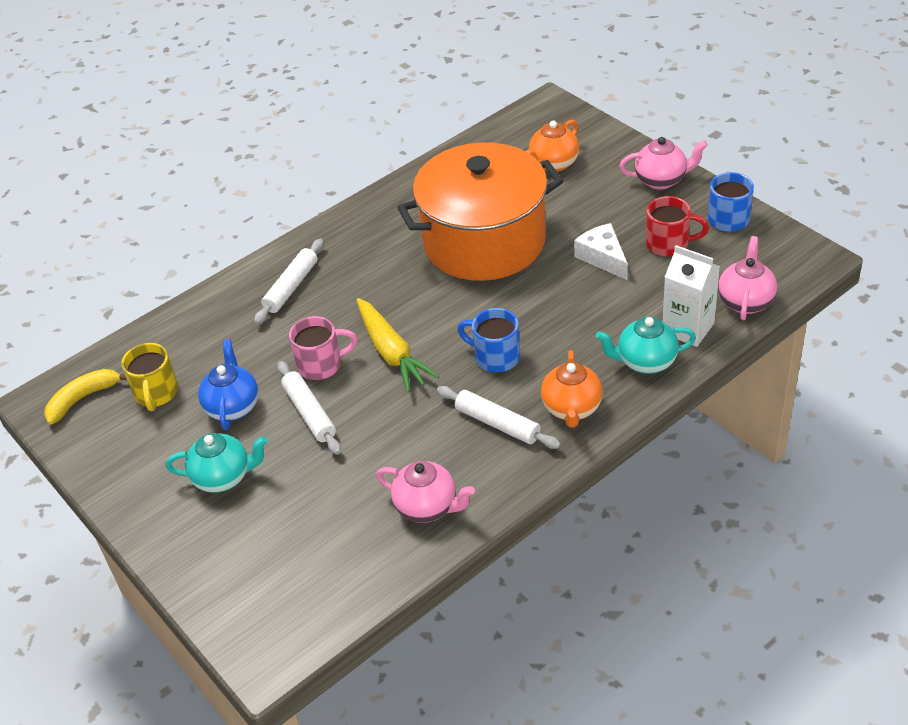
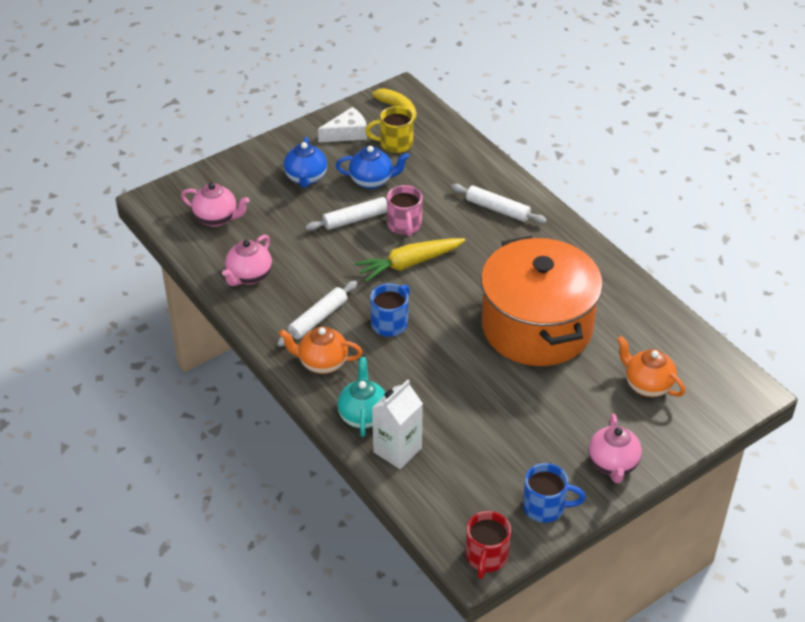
camera: 90 degrees right, 0 degrees up
(224, 477) = (306, 178): turquoise teapot -> blue teapot
(603, 257) = (502, 404): white cheese -> white cheese (347, 133)
(669, 244) = (513, 455): red mug -> red mug (486, 557)
(745, 301) = (423, 497): pink teapot -> pink teapot (217, 218)

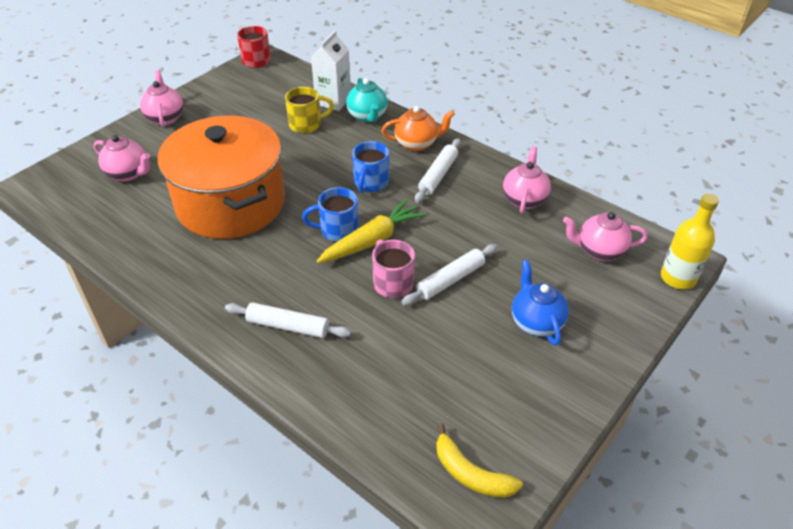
camera: 165 degrees right, 0 degrees up
(171, 187) = (678, 278): none -> yellow bottle
(347, 133) = (523, 408): white cheese -> none
(372, 181) = (454, 335): blue teapot -> none
(395, 143) = (450, 403): yellow mug -> yellow mug (306, 124)
(545, 507) = (217, 88): blue mug -> blue mug (337, 230)
(647, 385) = (128, 174): orange teapot -> pink teapot

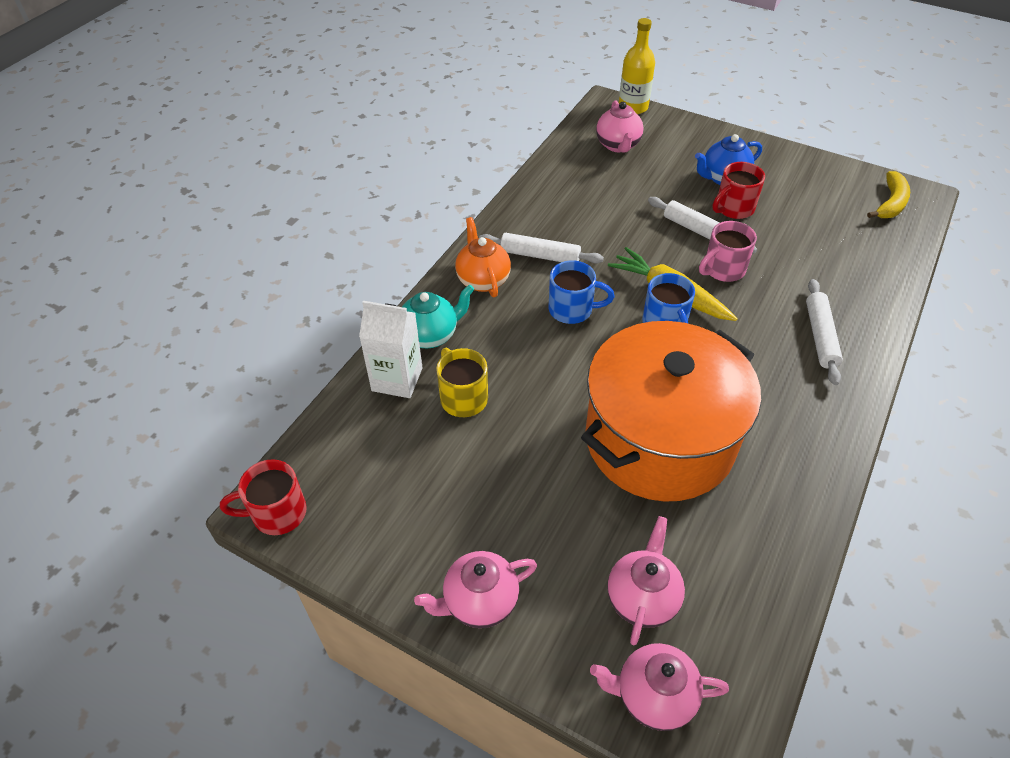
camera: 100 degrees left, 5 degrees up
(482, 316) = (733, 208): none -> red mug
(524, 199) = (560, 191): pink teapot -> pink teapot (653, 696)

